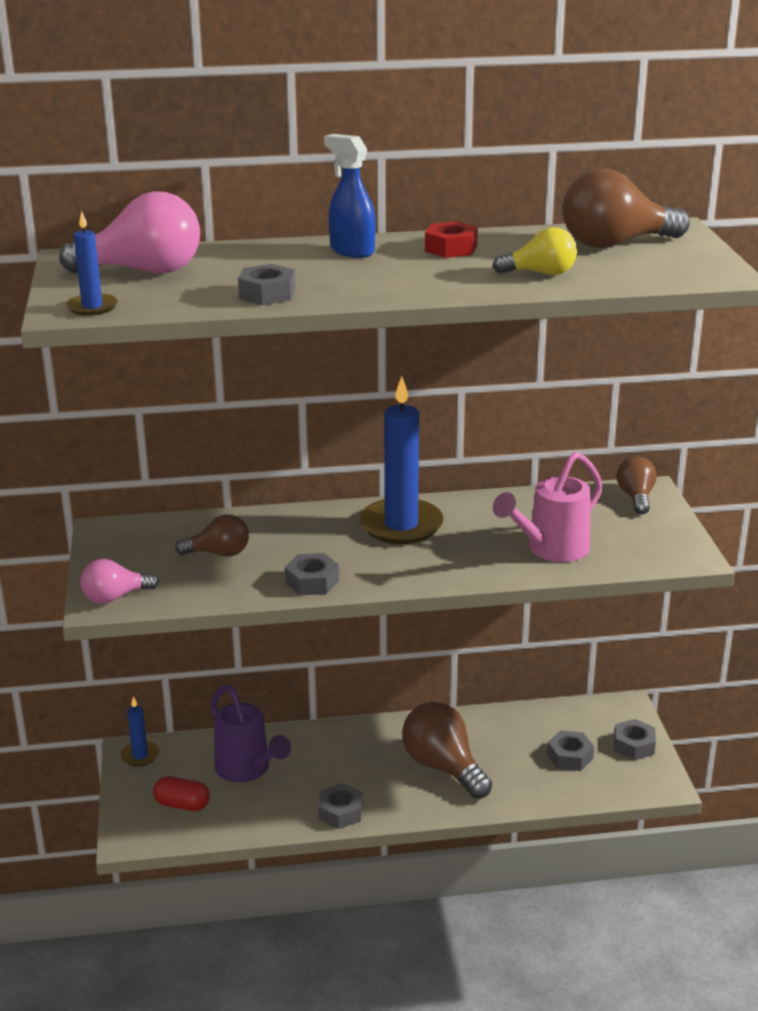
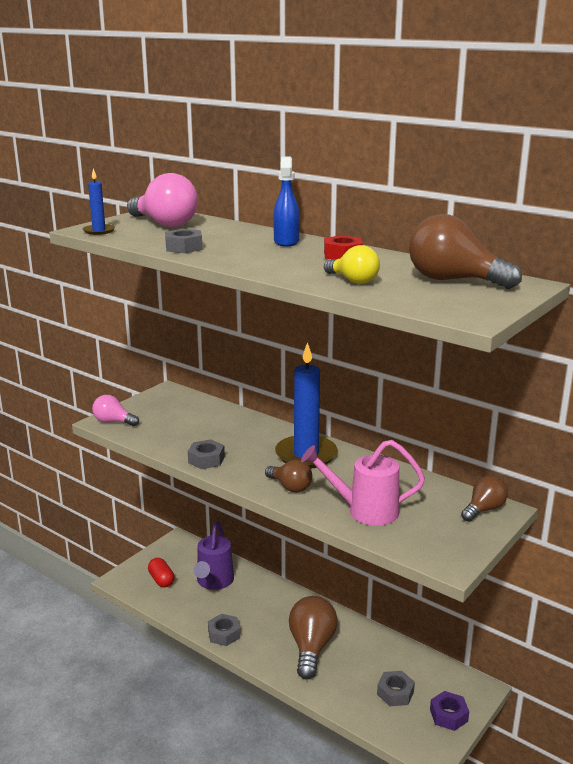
camera: 45 degrees right, 5 degrees down
(140, 756) = (179, 544): blue candle -> none
(219, 553) = (193, 424): brown light bulb -> brown light bulb (290, 487)
(634, 745) = (448, 715): grey nut -> purple nut

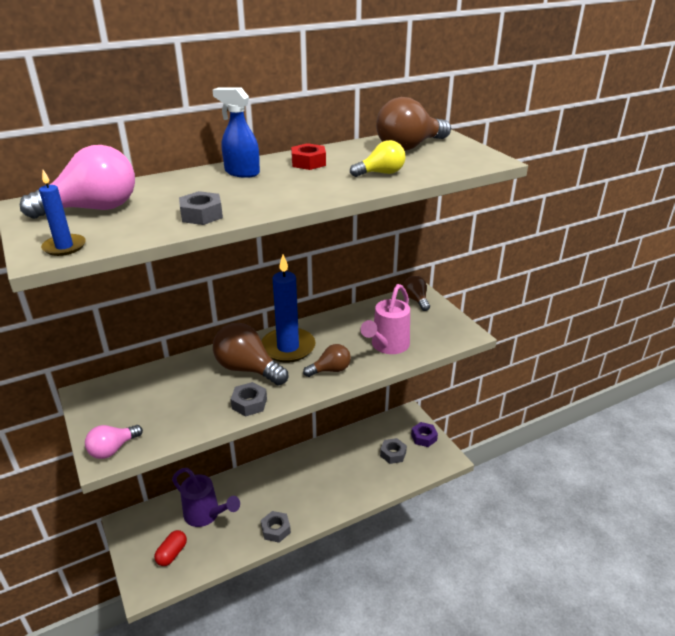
camera: 65 degrees left, 10 degrees up
(161, 580) = (172, 554): red capsule -> red capsule turned 60 degrees counterclockwise
(311, 647) = (325, 480): brown light bulb -> brown light bulb (247, 369)

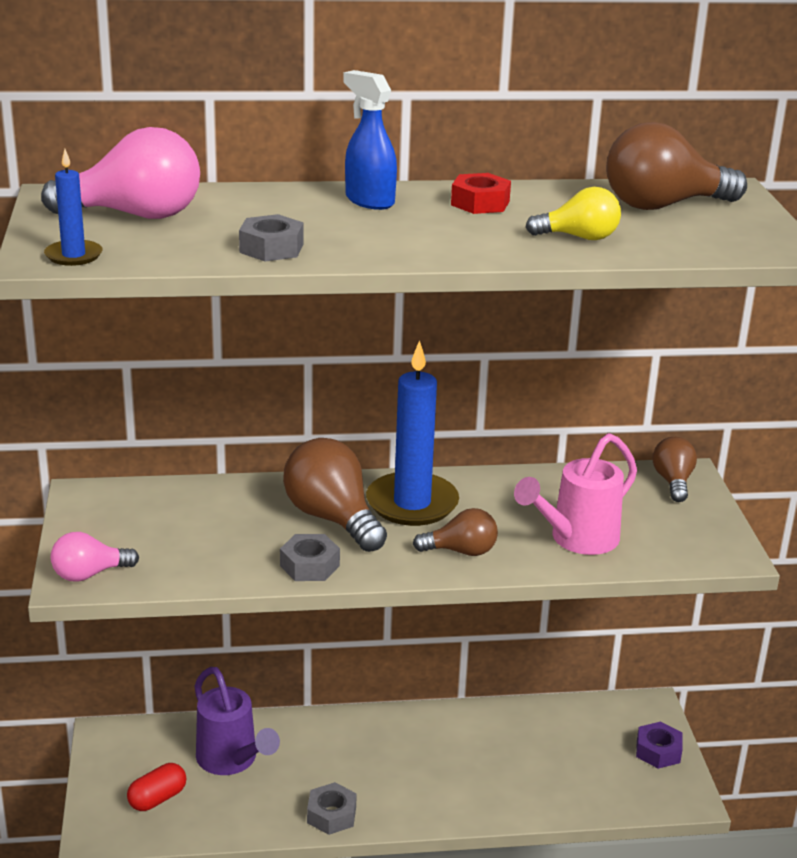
camera: 20 degrees right, 5 degrees down
(393, 454) = (587, 761): grey nut -> none

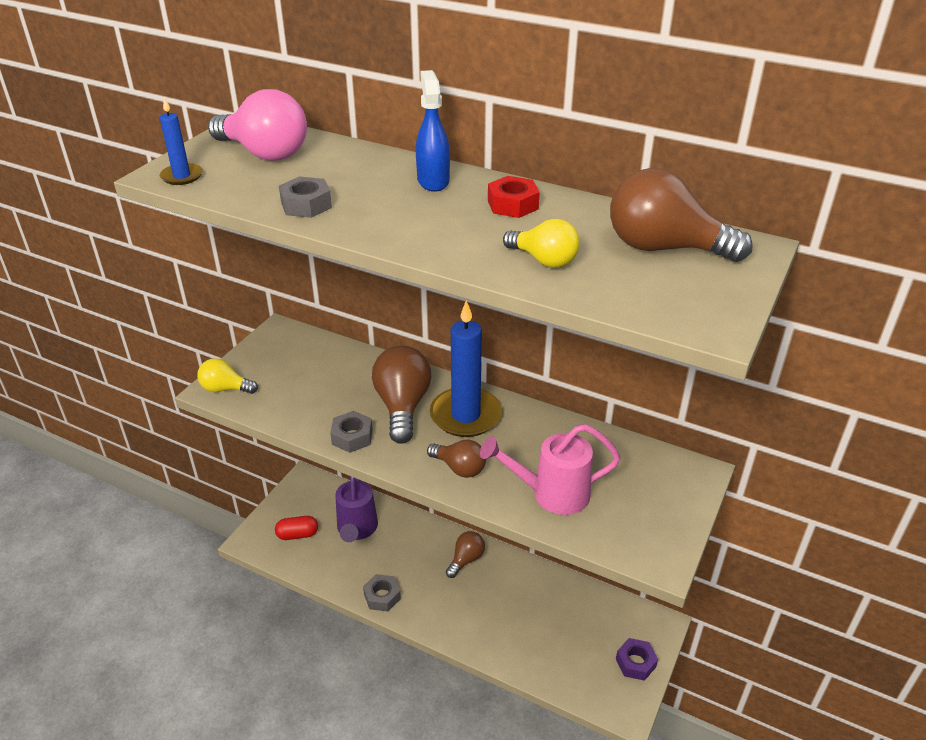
camera: 35 degrees right, 10 degrees up
(89, 574) = (225, 389): pink light bulb -> yellow light bulb
(673, 482) = (680, 475): brown light bulb -> brown light bulb (466, 559)

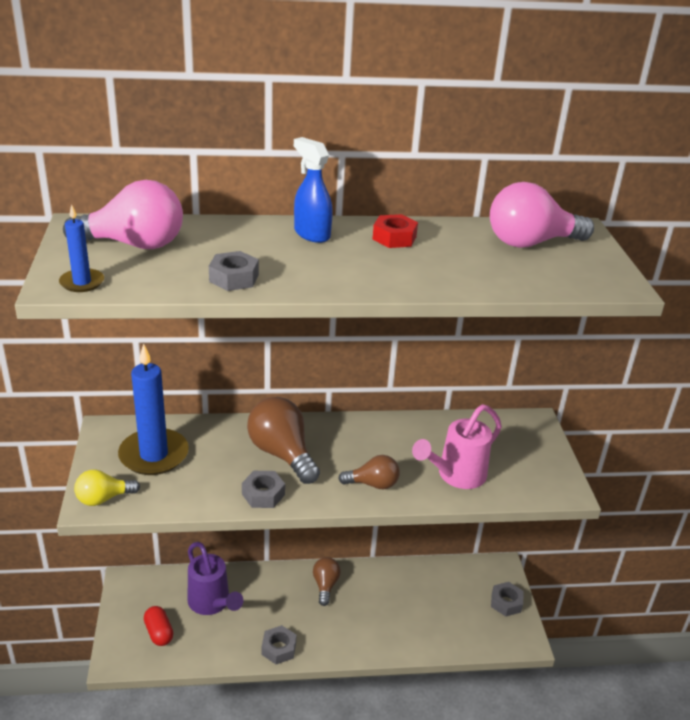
camera: 35 degrees left, 5 degrees down
(297, 534) = (159, 633): red capsule -> red capsule turned 75 degrees counterclockwise
(465, 415) = (339, 442): blue candle -> blue candle (154, 455)
(544, 260) = (467, 272): yellow light bulb -> none
(635, 663) = (506, 602): purple nut -> grey nut
(664, 248) = (530, 243): brown light bulb -> pink light bulb

